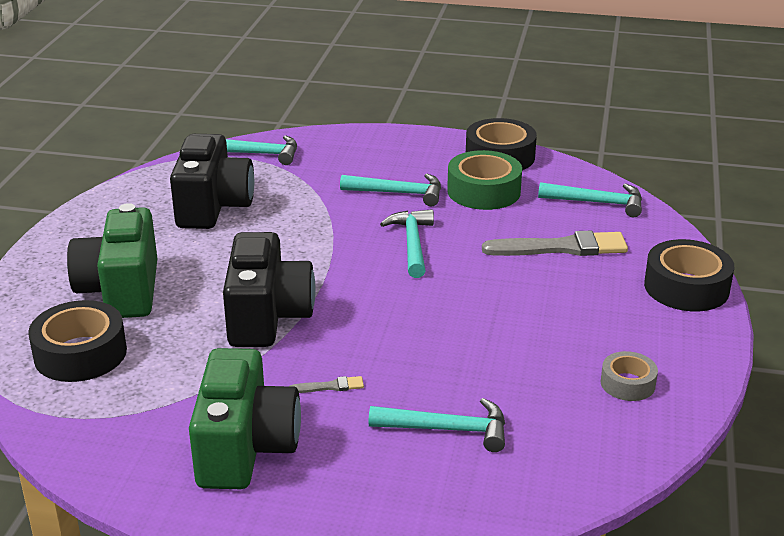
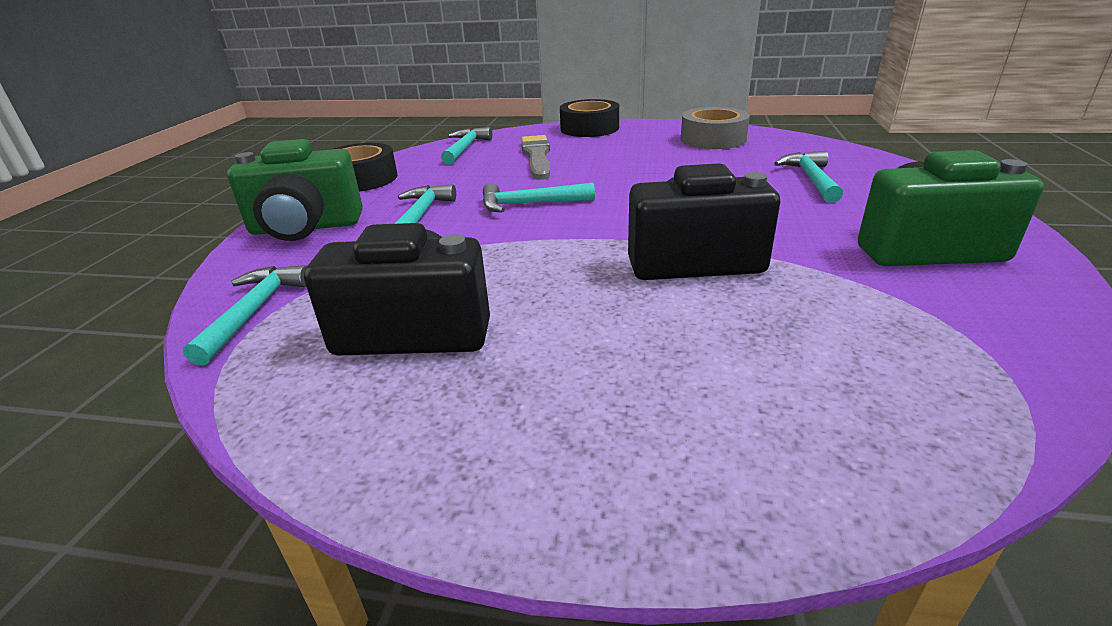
camera: 90 degrees left, 0 degrees up
(80, 353) = (860, 388): black tape -> none
(121, 290) = (674, 379): green camera -> green camera (306, 228)
(330, 386) = (792, 221): grey brush -> none
(484, 191) = (431, 182): green tape -> none
(627, 383) = (713, 139): grey tape -> grey tape, size x1.73

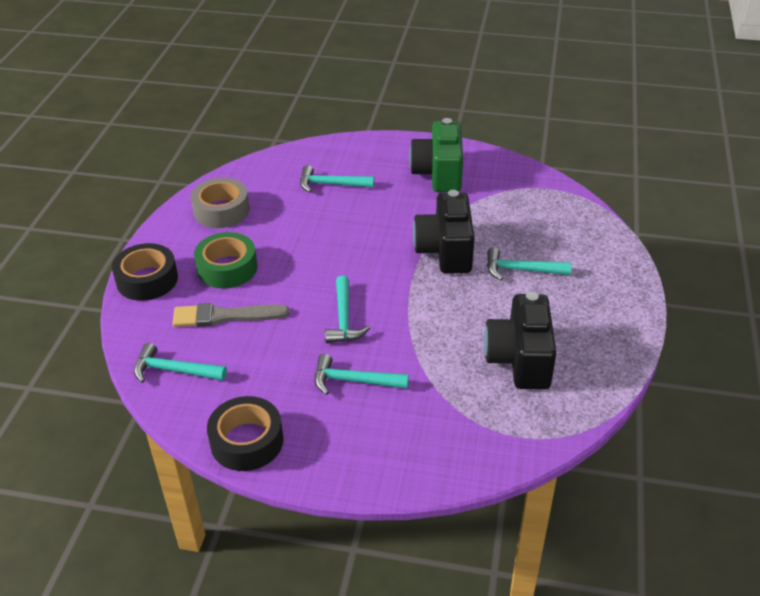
camera: 90 degrees left, 10 degrees up
(255, 311) = (501, 442): turquoise hammer -> turquoise hammer (521, 270)
(306, 228) = (366, 453): green camera -> none
(613, 150) = (227, 268): none -> green tape

